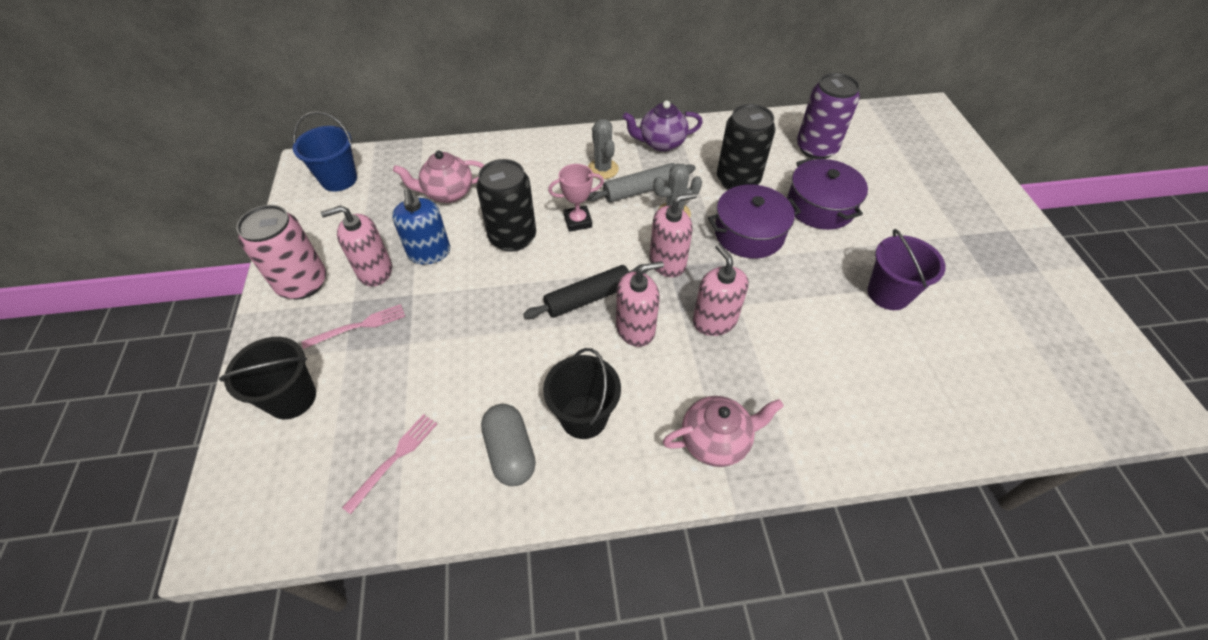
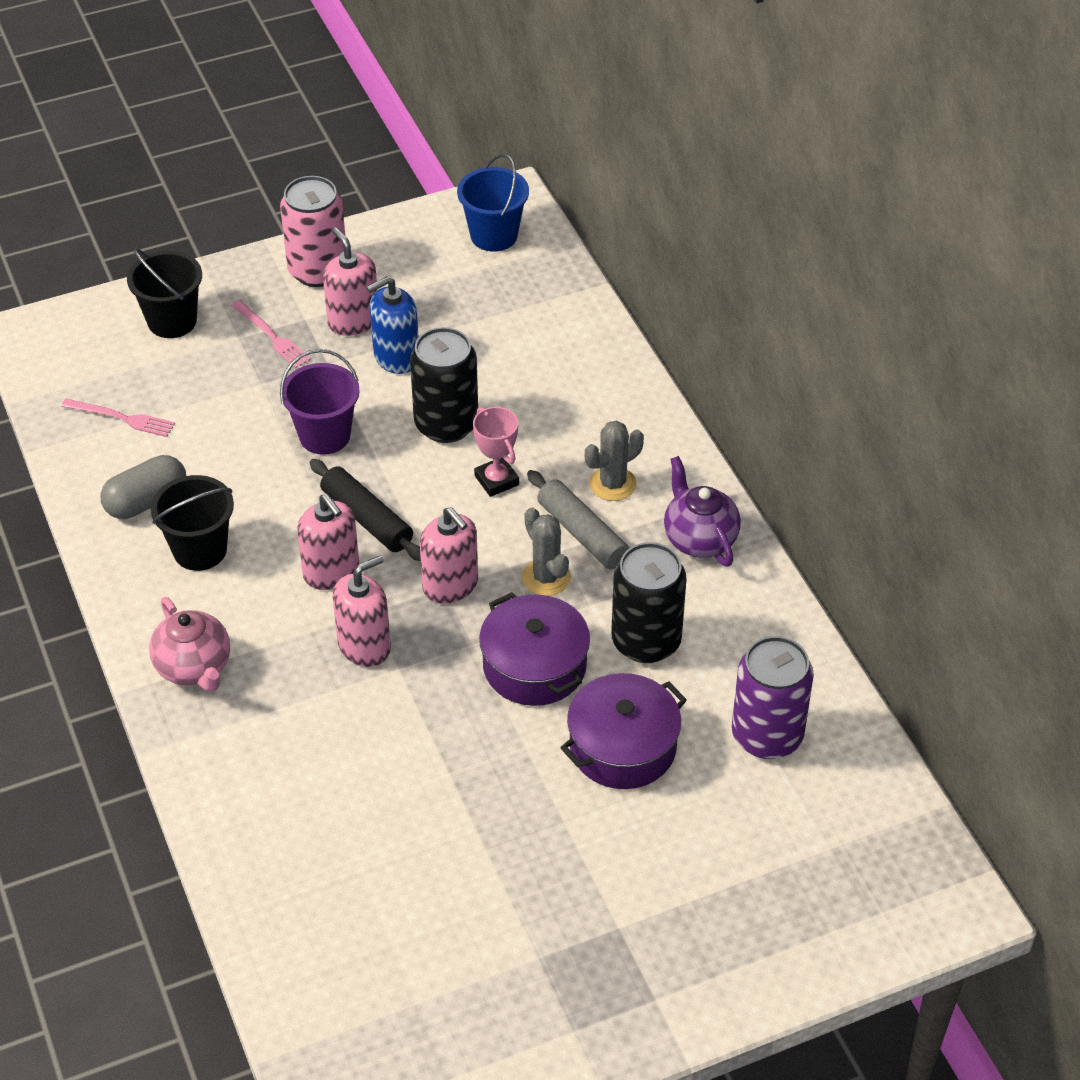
camera: 75 degrees right, 5 degrees down
(448, 193) = (504, 342): pink teapot -> none
(888, 294) = (465, 832): purple bucket -> purple bucket (324, 435)

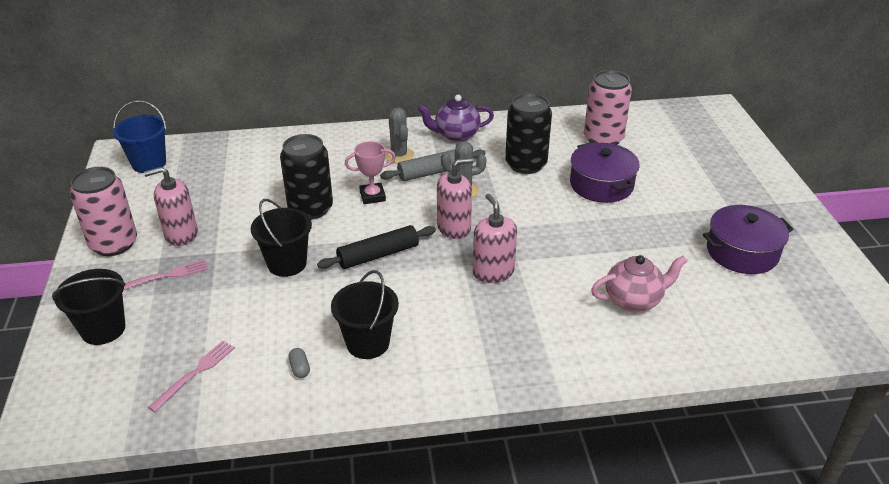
camera: 75 degrees left, 10 degrees down
(146, 501) = (300, 368): grey capsule -> grey capsule, size x0.46
(194, 667) = (485, 360): pink teapot -> pink teapot (634, 300)
(324, 435) = (287, 264): purple bucket -> black bucket
(331, 572) = (420, 278): pink soap dispenser -> none
(396, 357) = (232, 220): blue soap dispenser -> none
(534, 666) = (532, 206): purple pot -> purple pot (742, 252)
(767, 735) = (603, 139): purple can -> pink can

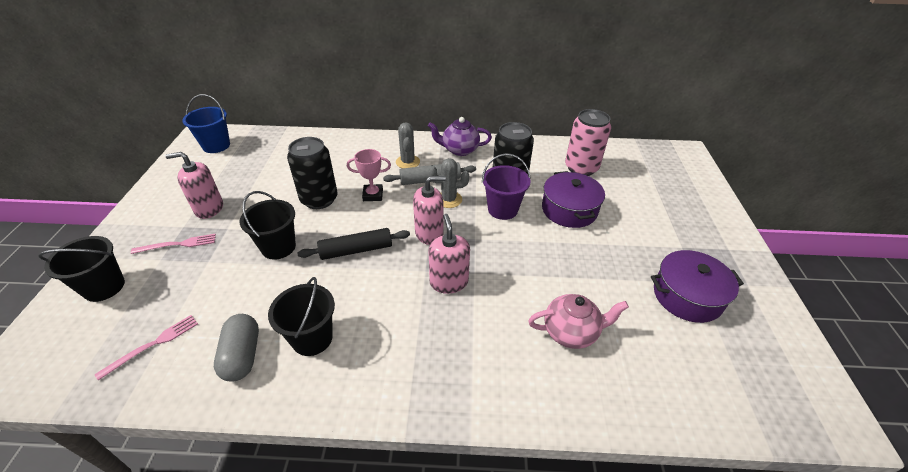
camera: 10 degrees right, 5 degrees up
(114, 244) = (155, 209): pink can -> none
(300, 368) = (242, 355): grey capsule -> grey capsule, size x2.15
(527, 193) = (502, 209): none -> purple bucket

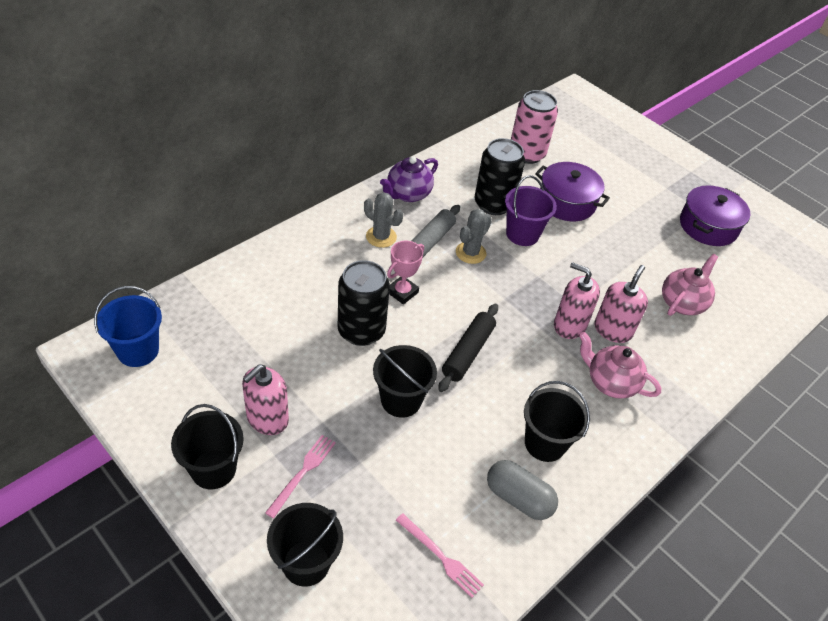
camera: 50 degrees left, 5 degrees up
(152, 345) = (440, 556): pink fork -> pink fork turned 135 degrees clockwise
(153, 213) = (213, 469): none -> black bucket
(419, 340) = (610, 382): none -> pink teapot
(429, 233) = (500, 295): pink soap dispenser -> pink soap dispenser (613, 330)

